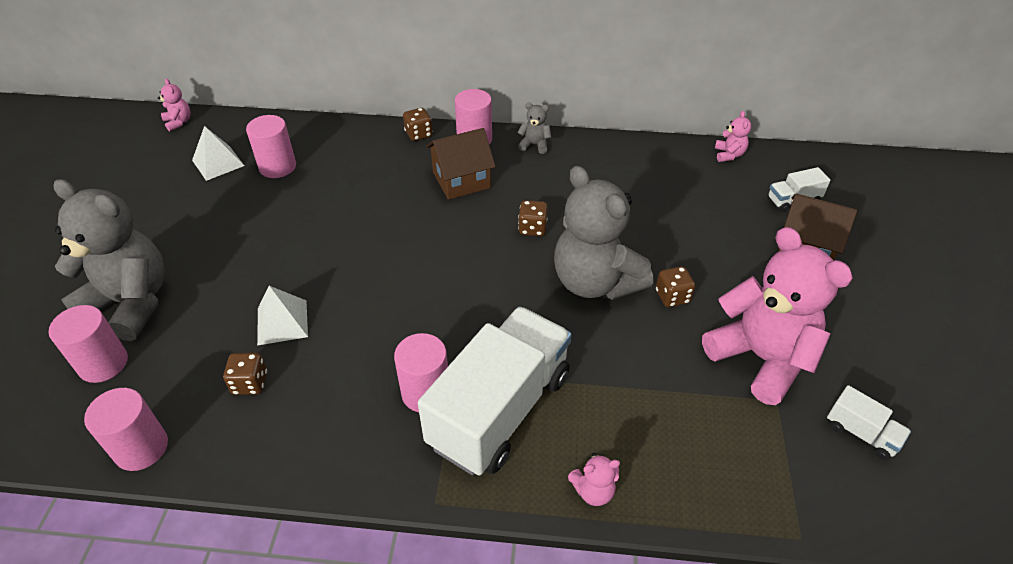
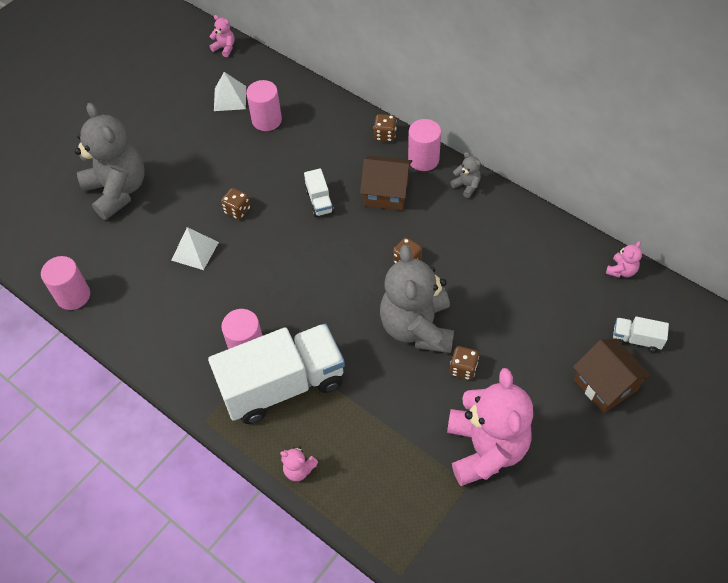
camera: 35 degrees right, 10 degrees up
(103, 363) = (82, 227): pink cylinder -> none
(179, 122) = (225, 48): pink teddy bear -> pink teddy bear turned 60 degrees counterclockwise
(250, 383) = (152, 285): brown dice -> brown dice (237, 210)
(861, 433) = (506, 539): white truck -> white truck (319, 201)

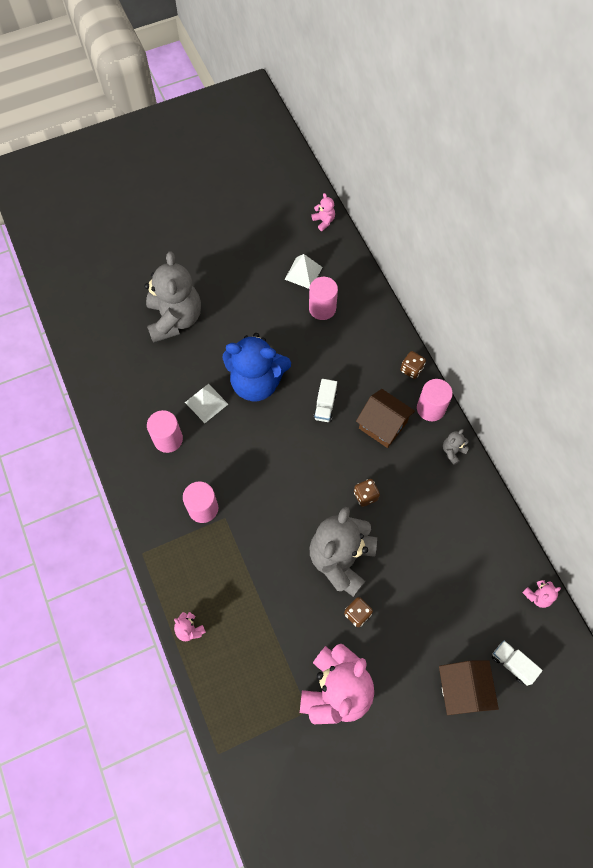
camera: 25 degrees right, 10 degrees up
(73, 295) = (99, 397): pink cylinder -> pink cylinder (168, 439)
(237, 210) = (256, 382): brown dice -> blue teddy bear
(283, 385) = (213, 554): white truck -> none
(466, 186) = (453, 451): grey teddy bear -> grey teddy bear turned 120 degrees counterclockwise

